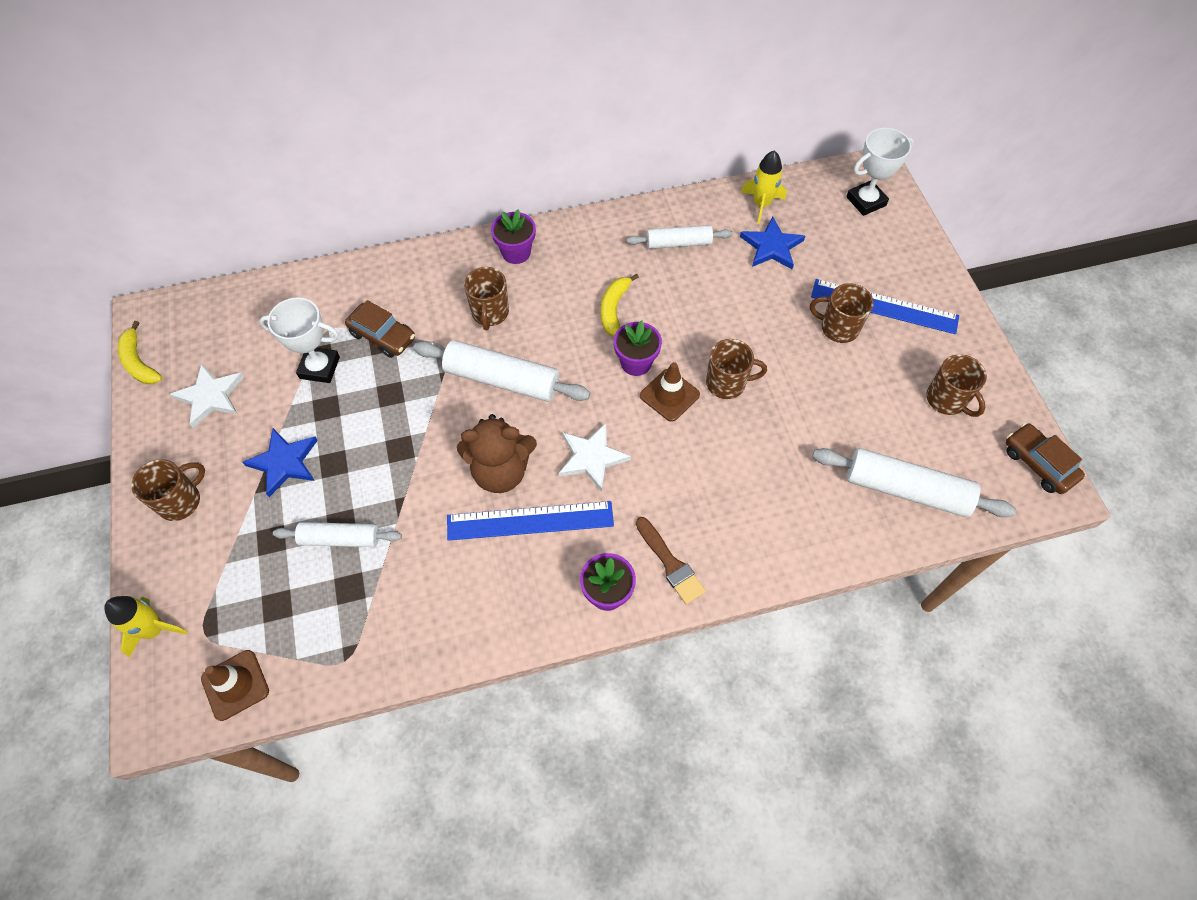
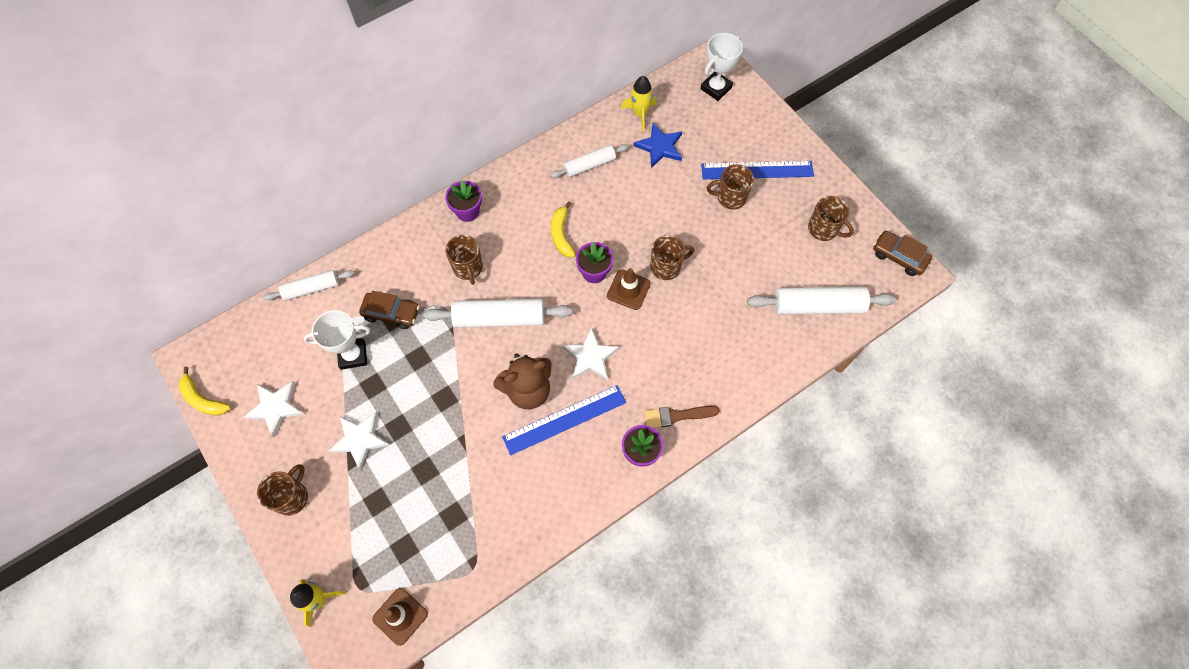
camera: 20 degrees left, 5 degrees up
(284, 462) = (360, 439): blue star -> white star
(340, 538) = (429, 482): white rolling pin -> white rolling pin (311, 288)
(670, 564) = (676, 416): brown brush -> brown brush turned 135 degrees clockwise

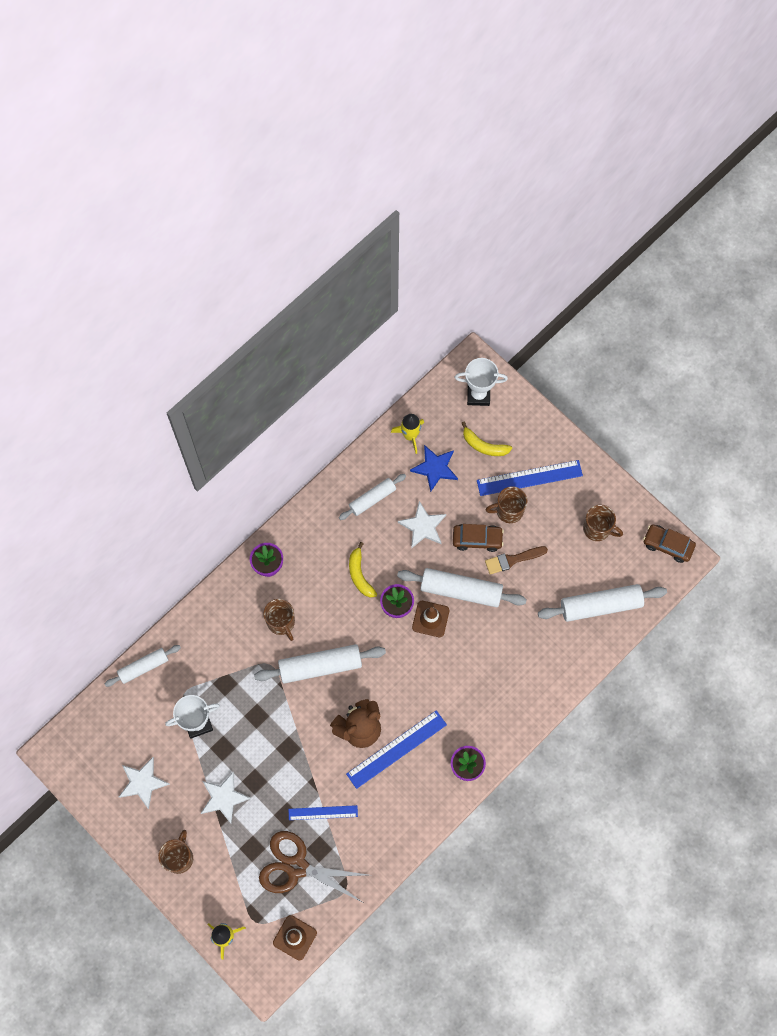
camera: 10 degrees left, 5 degrees up
(203, 399) = (76, 786): yellow banana -> yellow banana (483, 445)
(391, 313) = (222, 678): brown car -> brown car (477, 539)
(422, 532) = (297, 867): none -> brown scissors
(466, 475) = (323, 812): none -> blue ruler
(590, 356) = (408, 688): white star -> white star (423, 526)
(666, 267) = (461, 590): brown mug -> white rolling pin
(676, 416) = (492, 729): brown brush -> brown brush (512, 560)
(716, 88) = (478, 395): white trophy -> white trophy turned 60 degrees clockwise

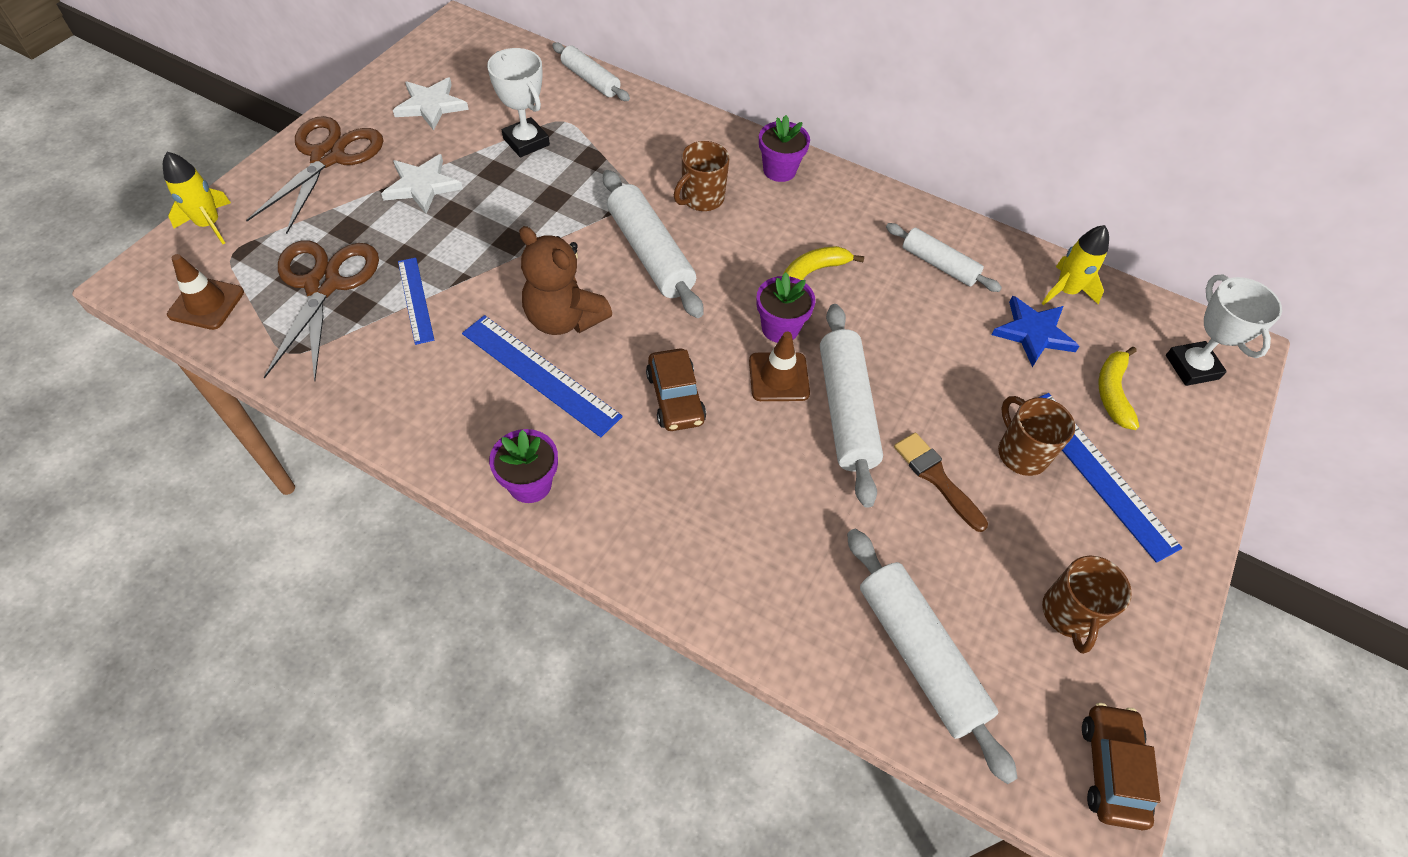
camera: 70 degrees right, 15 degrees down
(179, 857) = (328, 157): brown mug -> brown scissors
(423, 526) = (929, 336): white star -> none
(477, 539) = (946, 416): brown car -> brown car (675, 398)

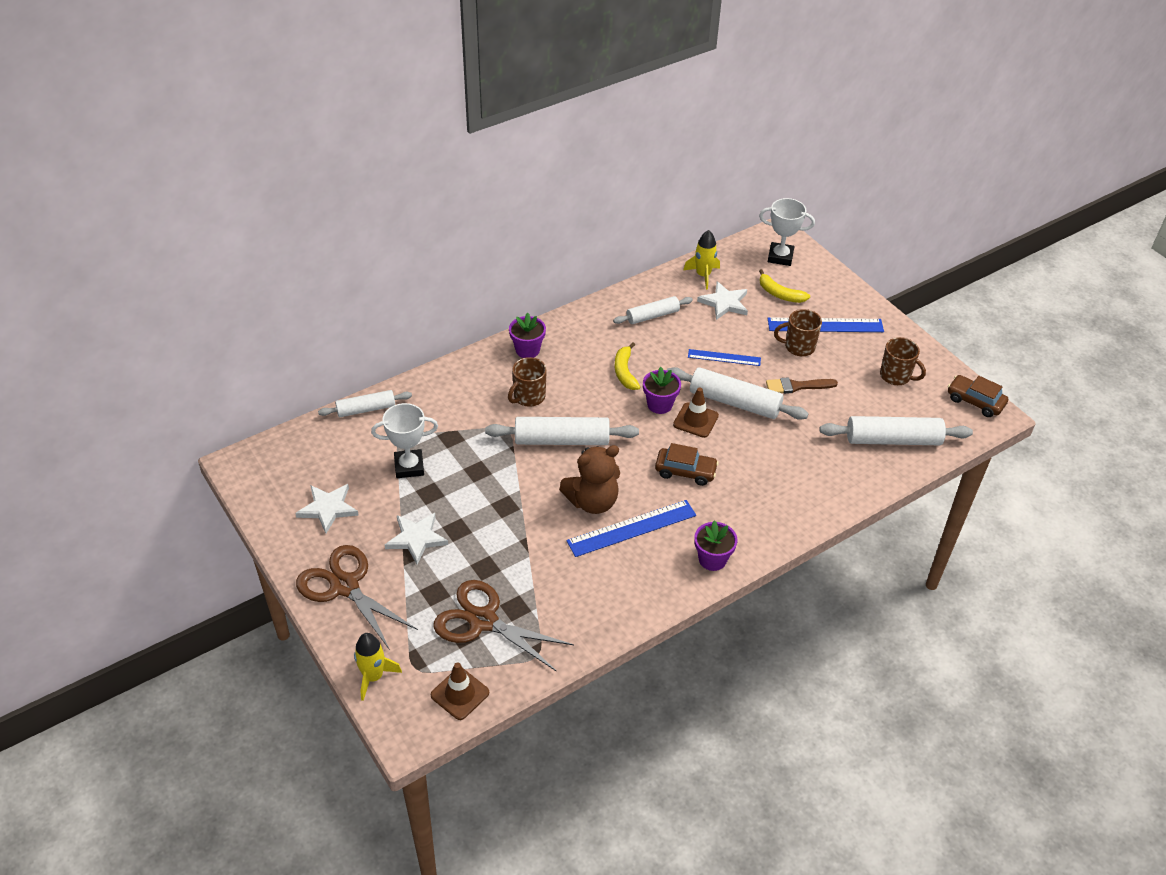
camera: 60 degrees left, 10 degrees down
(415, 300) = (529, 573): blue ruler -> blue ruler (724, 357)
(701, 198) = (528, 397): brown mug -> brown mug turned 60 degrees clockwise
(1033, 333) = (724, 303): blue star -> white star

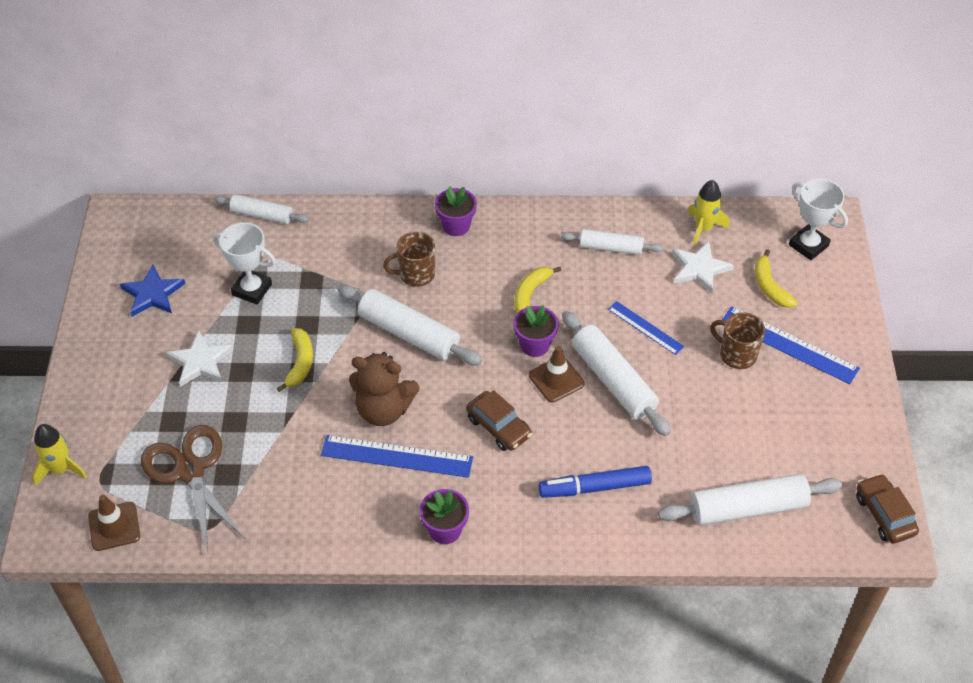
camera: 35 degrees right, 5 degrees up
(328, 508) = (152, 294): white star -> blue star
(345, 586) = (107, 373): brown scissors -> none
(498, 500) = (300, 363): none -> yellow banana
(786, 477) = (594, 487): none -> blue marker
(797, 386) = (695, 396): brown brush -> none
(893, 440) = (747, 508): white rolling pin -> white rolling pin turned 45 degrees counterclockwise
(896, 376) = (817, 440): brown mug -> none

